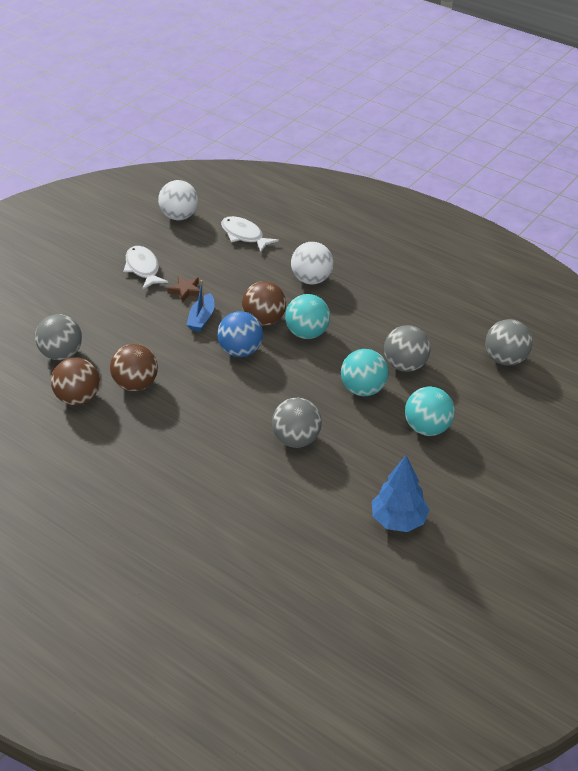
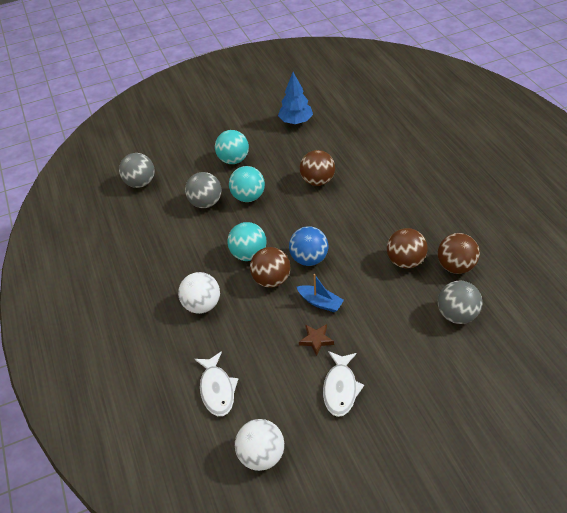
camera: 145 degrees left, 5 degrees up
(202, 318) = (320, 302): blue boat -> blue boat turned 75 degrees clockwise
(296, 439) = (317, 181): grey ball -> brown ball

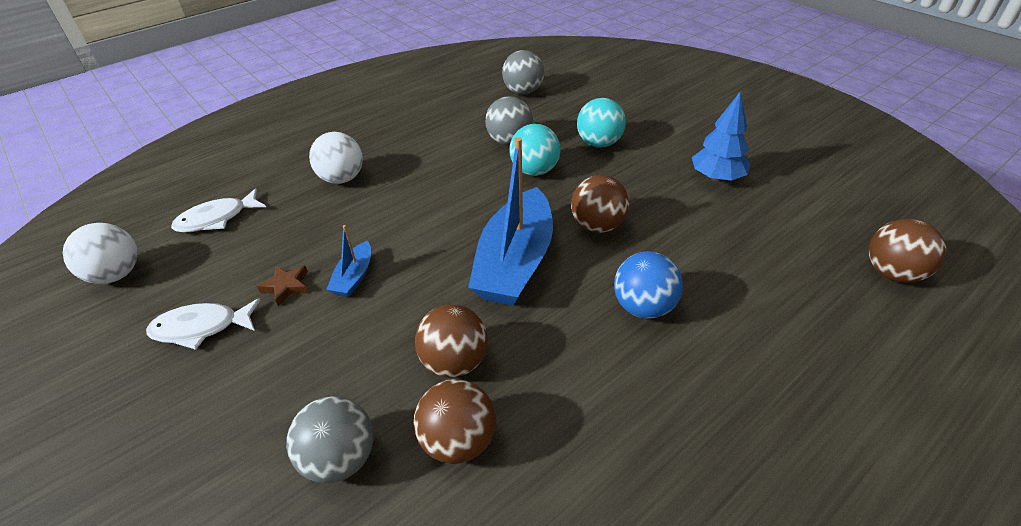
camera: 70 degrees right, 5 degrees down
(249, 254) = (430, 194): turquoise ball -> none
(271, 279) = (389, 223): brown ball -> brown ball (892, 273)
(309, 259) = (434, 249): blue ball -> blue ball (643, 307)
(335, 223) = (515, 262): none -> blue boat

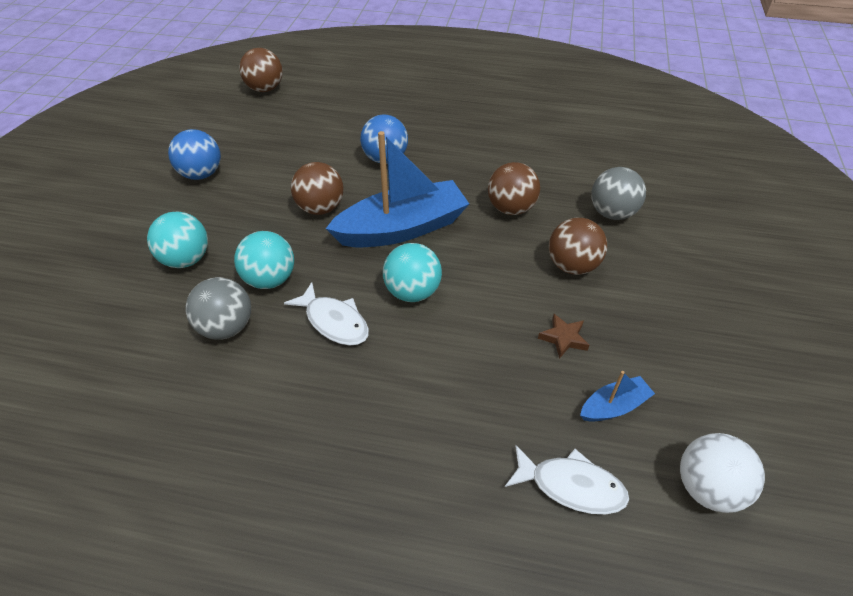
camera: 130 degrees left, 5 degrees up
(201, 328) = (650, 354): white fish -> white fish (334, 322)
(342, 178) = (408, 427): white ball -> none
(354, 277) = (509, 304): blue boat -> blue boat (613, 406)
(436, 231) = (412, 292): none -> turquoise ball
(458, 441) = (550, 180): brown ball -> brown ball (572, 265)
(523, 92) = (86, 384): grey ball -> none
(716, 177) = (201, 174): blue tree -> blue ball

